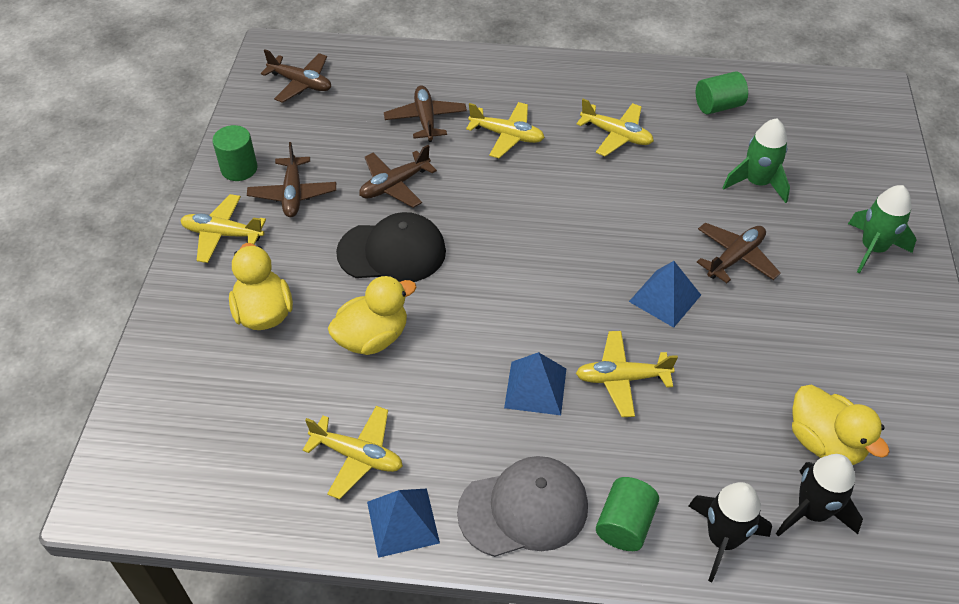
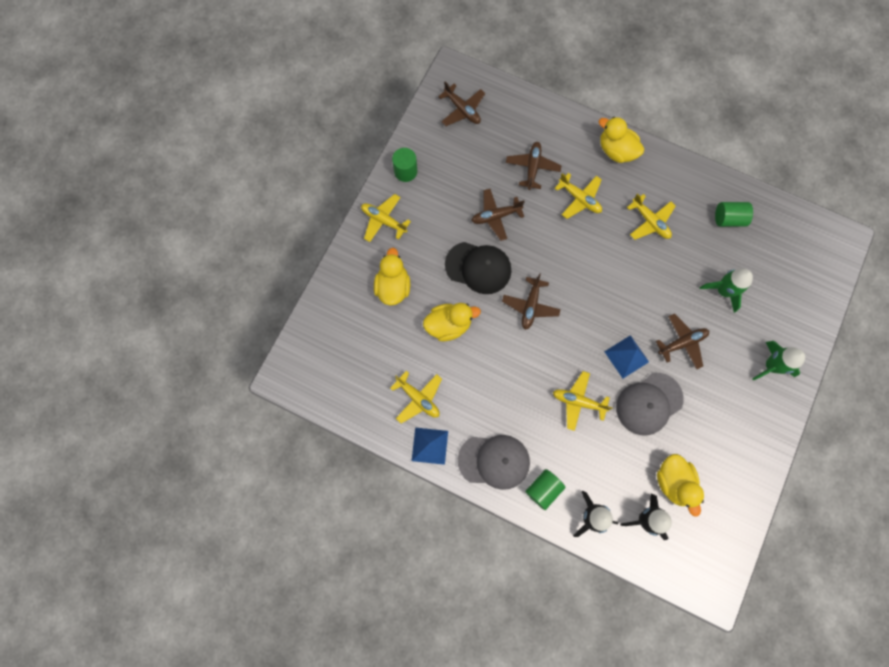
camera: 20 degrees right, 25 degrees up
(293, 194) = (432, 203): brown plane -> brown plane (530, 306)
(533, 75) = (616, 151): none -> yellow duck
(535, 388) = (527, 390): blue pyramid -> none
(729, 348) = (649, 403): none -> grey cap

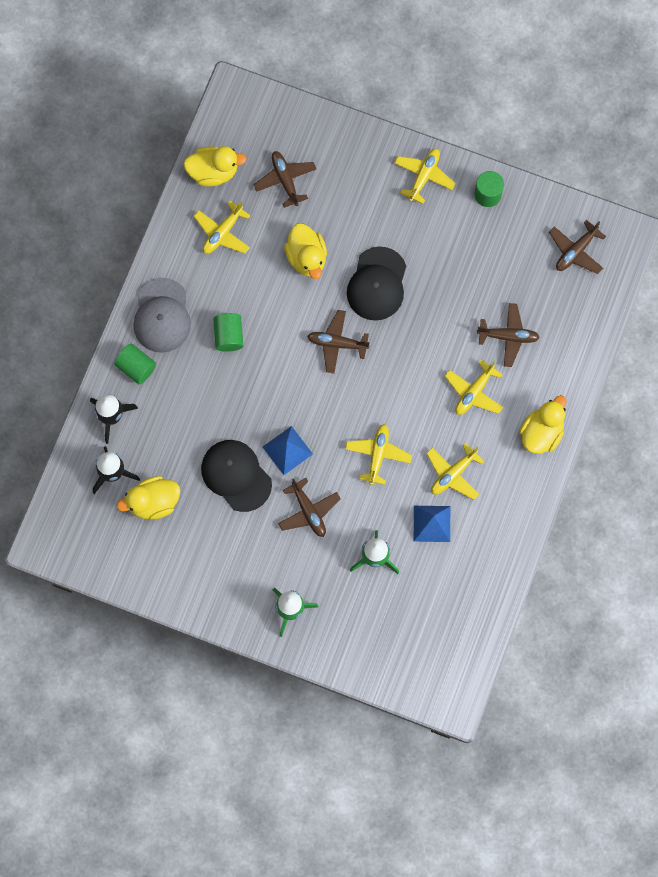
camera: 85 degrees right, 0 degrees up
(393, 287) = (345, 194): yellow duck -> yellow duck (213, 172)
(429, 445) = (173, 249): blue pyramid -> blue pyramid (432, 523)
(496, 216) = (442, 299): brown plane -> brown plane (285, 180)
(578, 401) = (232, 400): yellow plane -> yellow plane (378, 455)
(649, 403) = (236, 475): grey cap -> black cap
(728, 219) = (466, 565): green cylinder -> green cylinder (228, 336)

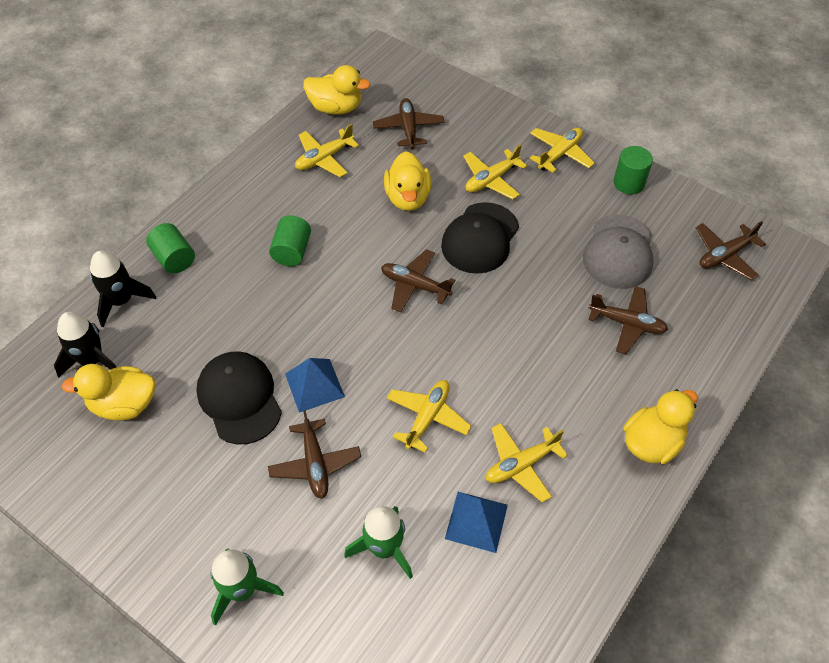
camera: 15 degrees right, 20 degrees down
(162, 315) = (226, 216): grey cap -> grey cap (619, 252)
(474, 392) = (570, 374): yellow plane -> yellow plane (491, 179)

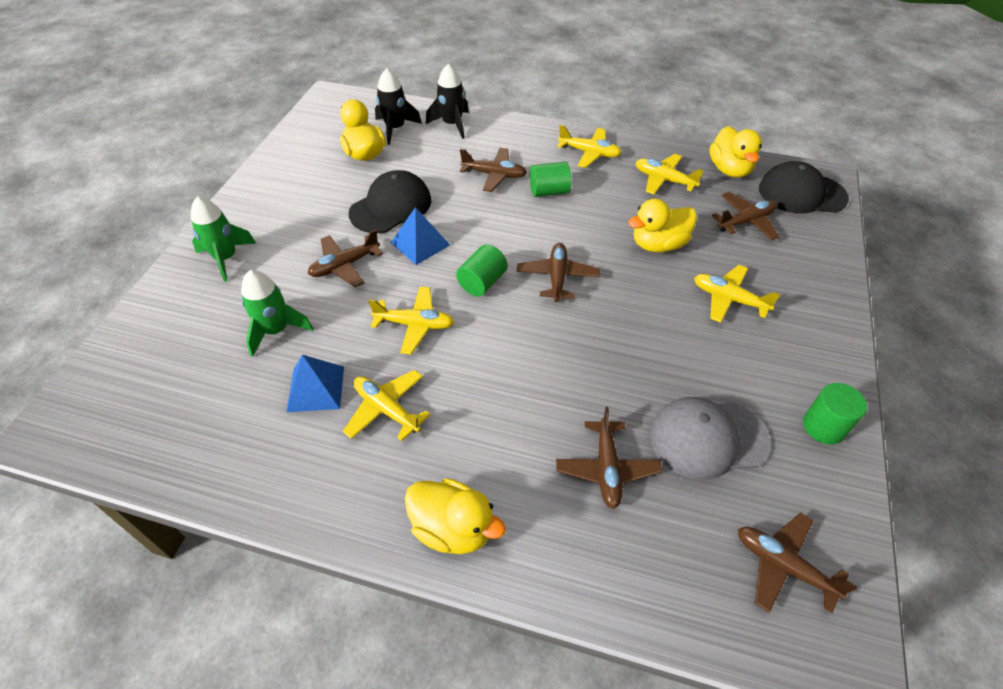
camera: 70 degrees right, 5 degrees down
(174, 258) = (504, 135): green cylinder -> green cylinder (482, 282)
(239, 288) = (494, 175): none -> brown plane
(480, 238) = (645, 309): black cap -> black cap (802, 193)
(560, 154) = (813, 348): yellow plane -> yellow plane (589, 153)

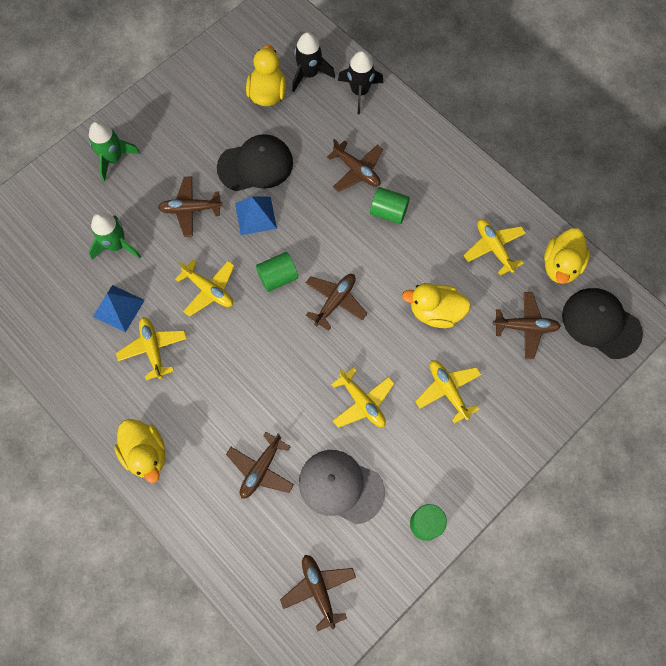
camera: 30 degrees right, 20 degrees up
(589, 153) = (453, 185): yellow plane -> yellow plane (362, 402)

